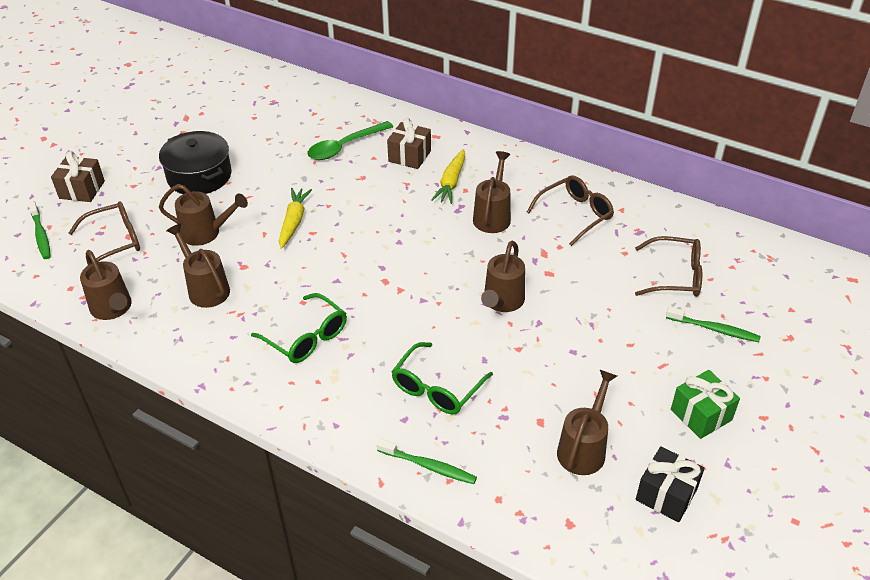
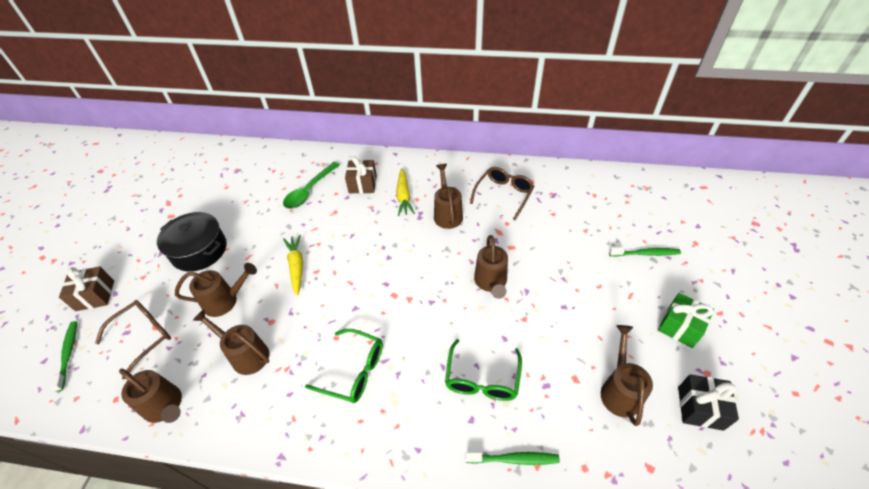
camera: 20 degrees left, 5 degrees up
(41, 235) = (68, 353): green toothbrush -> green toothbrush turned 150 degrees counterclockwise
(675, 276) = (596, 221): brown glasses -> none

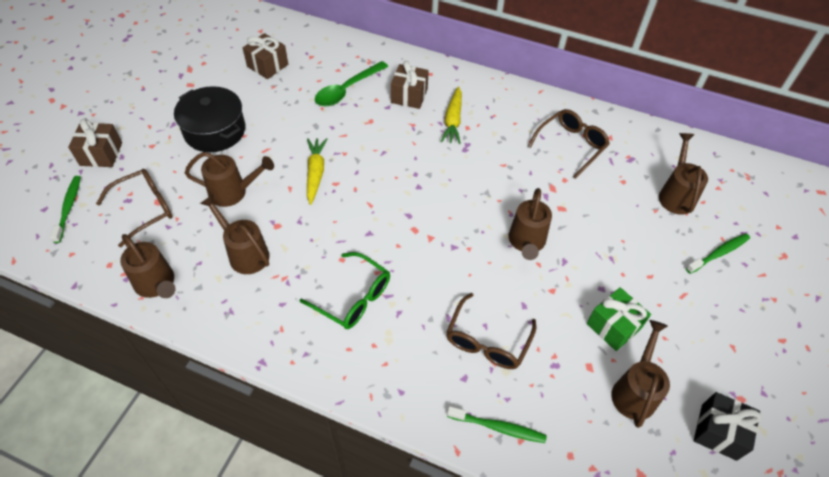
camera: 10 degrees right, 5 degrees up
(237, 185) = (267, 65): none -> brown gift
(447, 213) = (498, 152): brown watering can -> brown watering can (676, 194)
(482, 378) = (487, 340): green glasses -> brown glasses
(646, 253) = (718, 253): green toothbrush -> green toothbrush turned 45 degrees counterclockwise
(680, 327) = (728, 343): green gift -> green gift (613, 326)

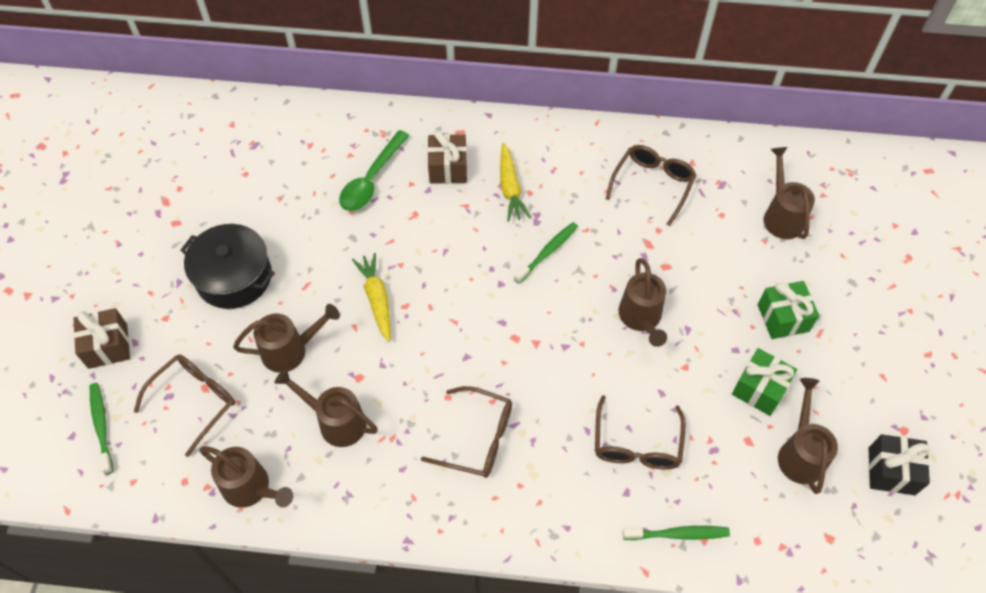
camera: 15 degrees left, 5 degrees up
(267, 65) = (261, 171): brown gift -> none
(353, 297) = (477, 438): green glasses -> brown glasses
(653, 274) = (783, 318): none -> green gift
(718, 253) = (843, 274): green toothbrush -> green toothbrush (547, 252)

